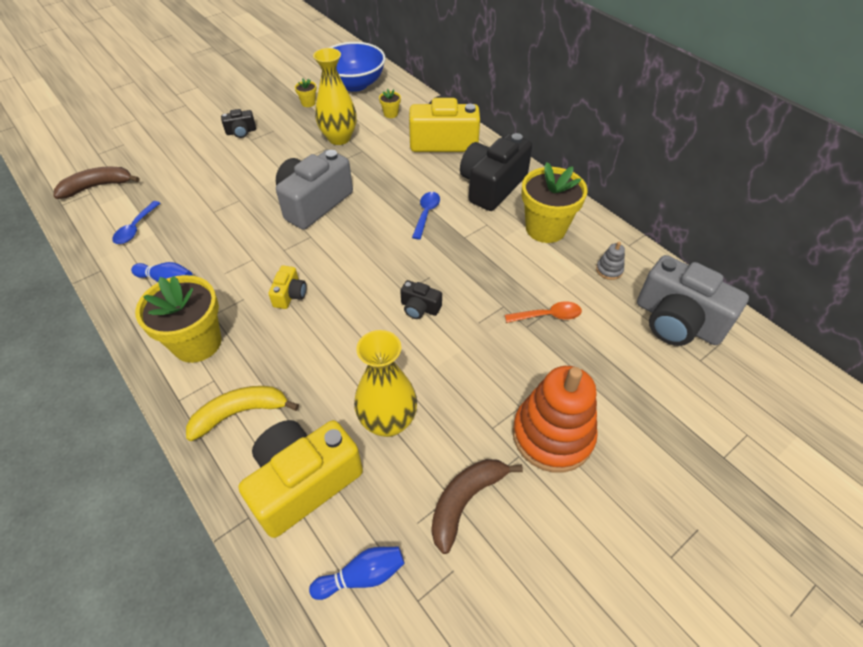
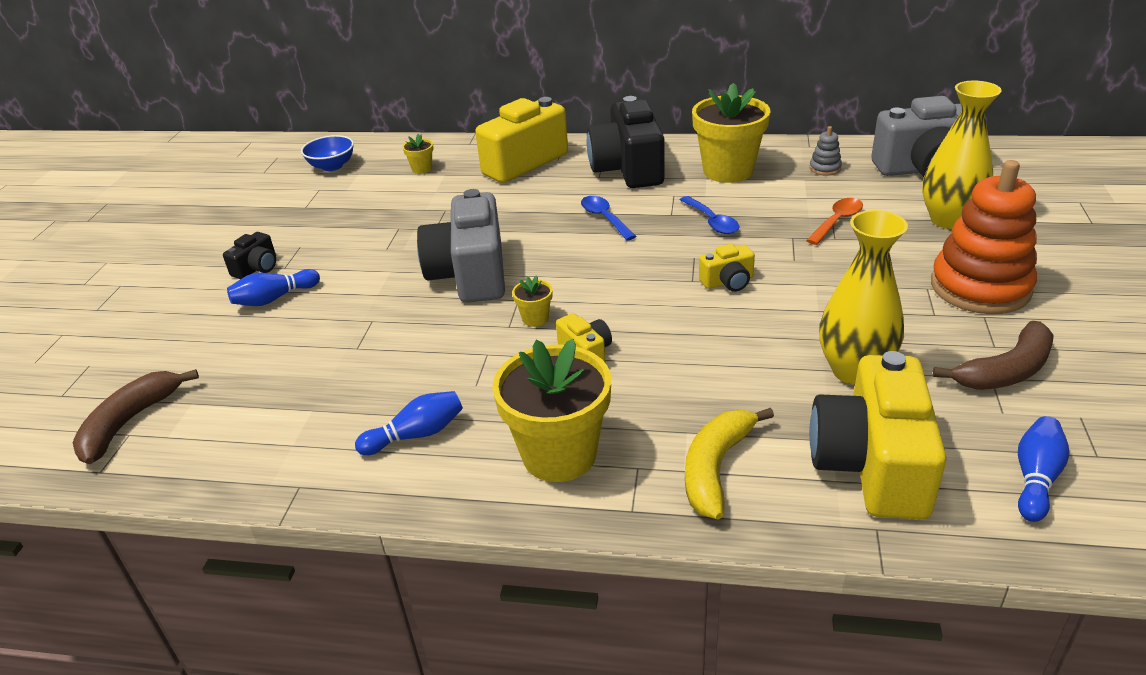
camera: 40 degrees left, 15 degrees down
(135, 228) = (274, 422): blue spoon -> blue spoon (712, 221)
(223, 156) = (274, 298): none -> blue bowling pin
(308, 103) = (302, 205): yellow flower pot -> yellow flower pot (535, 318)
(339, 138) = (398, 213): yellow vase -> yellow vase (949, 220)
(354, 84) = (332, 166): blue bowl -> blue bowl, size x0.55
(419, 308) = (728, 282): black camera -> yellow camera
(465, 501) = (1006, 371): brown banana -> brown banana turned 120 degrees counterclockwise

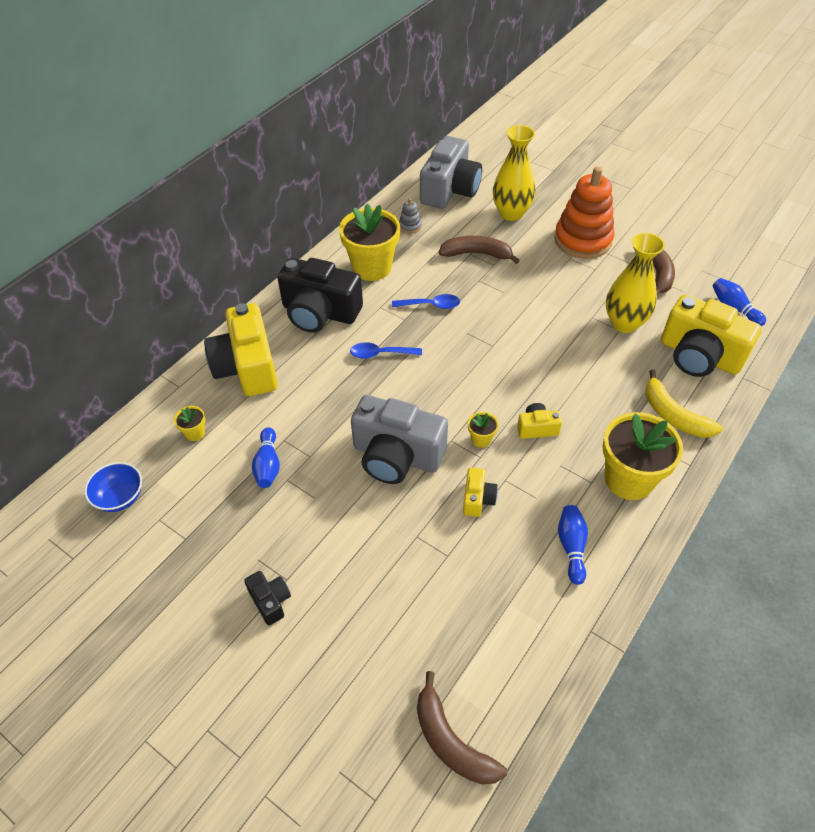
camera: 65 degrees left, 15 degrees up
(274, 298) = (334, 597): blue bowling pin -> blue bowling pin (268, 465)
(728, 282) = (506, 331): yellow camera -> yellow camera (477, 499)
(837, 221) = (476, 254): orange spoon -> brown banana

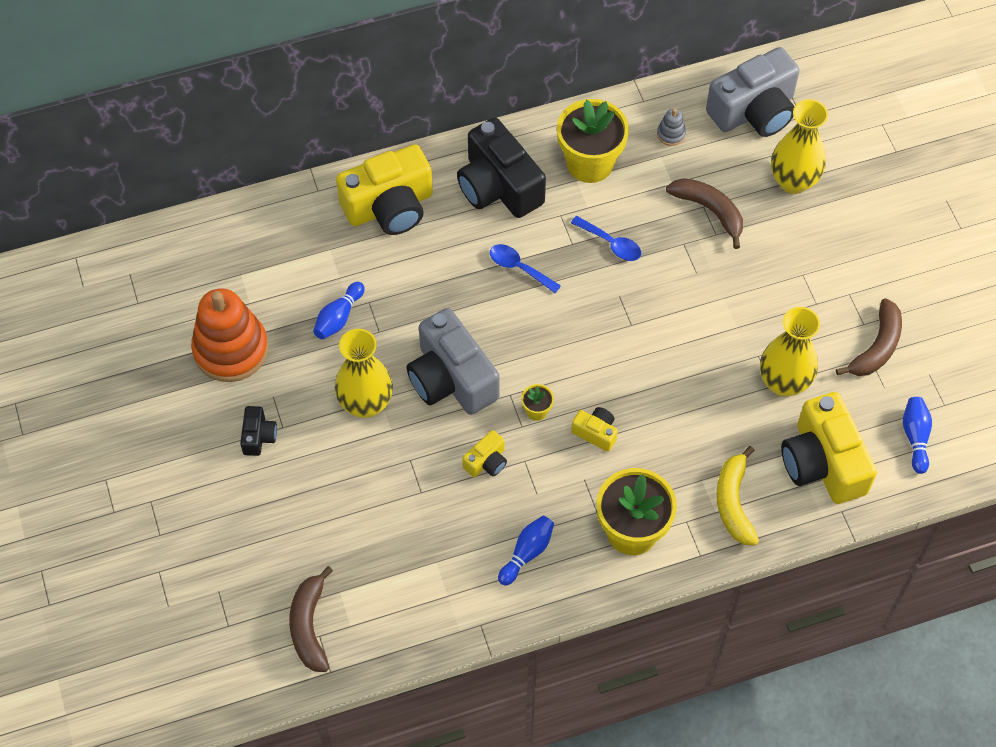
camera: 35 degrees right, 10 degrees up
(120, 497) = (204, 271): blue bowl -> none
(195, 433) = (300, 247): yellow flower pot -> none
(247, 367) = (389, 206): yellow camera -> yellow camera turned 135 degrees counterclockwise
(343, 516) = (366, 403): none -> yellow vase
(582, 240) = (838, 261): orange stacking toy -> orange stacking toy (231, 349)

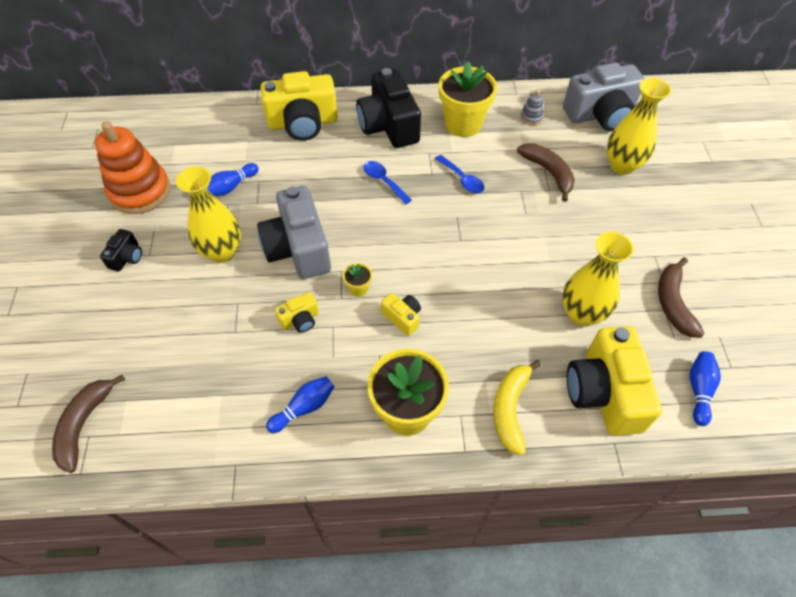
camera: 15 degrees right, 5 degrees down
(877, 347) = (673, 303): brown banana -> brown banana turned 135 degrees clockwise

